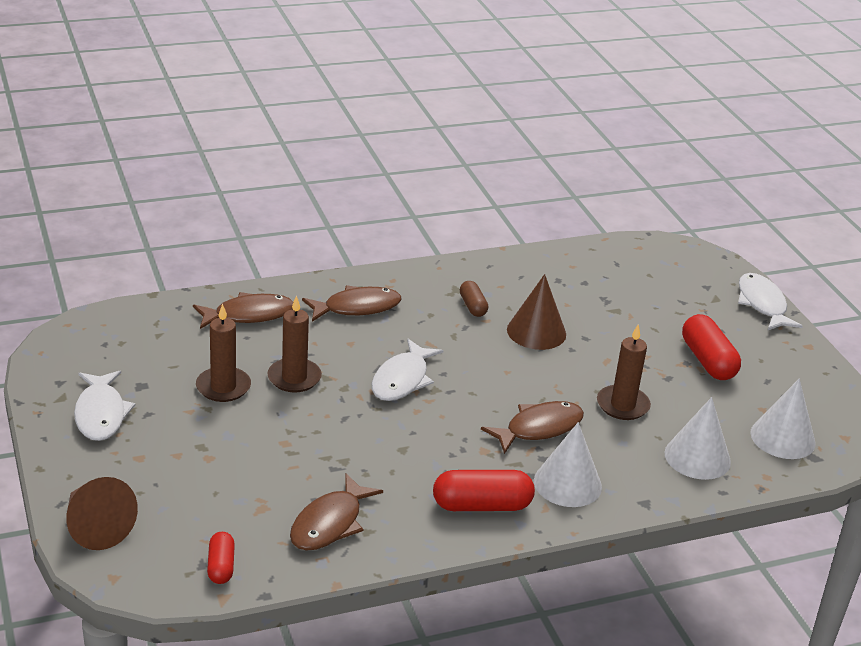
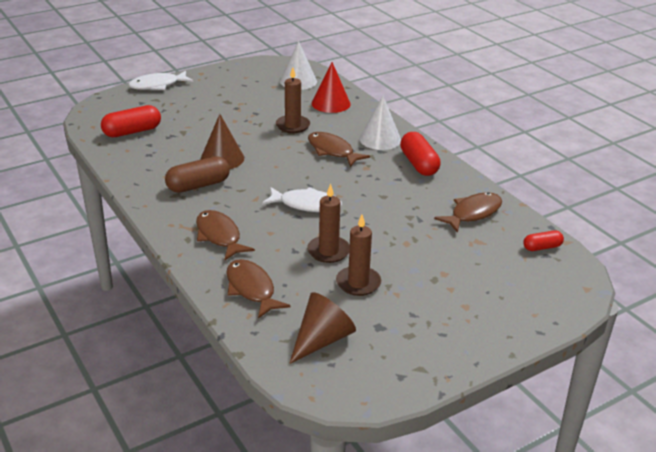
camera: 100 degrees left, 0 degrees up
(96, 527) = (550, 308): brown cone -> brown cone (322, 340)
(101, 414) = (428, 339): white fish -> none
(330, 523) = (473, 213): brown fish -> brown fish turned 60 degrees counterclockwise
(473, 306) = (198, 185): brown capsule -> brown capsule, size x1.72
(697, 457) = (331, 103): white cone -> red cone
(708, 361) = (231, 101): red capsule -> red capsule (132, 132)

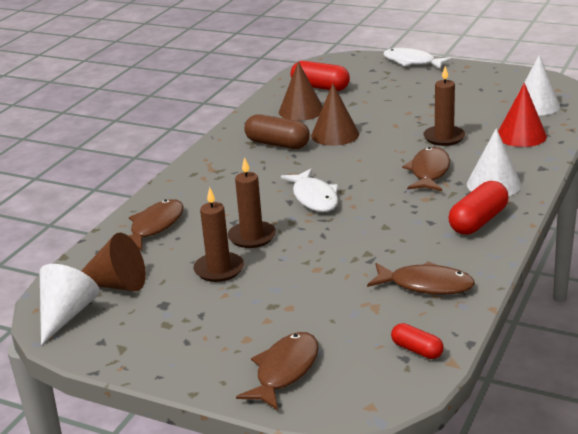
camera: 60 degrees right, 5 degrees down
(158, 154) = (301, 111): none -> brown cone
(219, 236) = (213, 183): brown fish -> brown fish (284, 371)
(340, 382) = (66, 314): none -> white cone

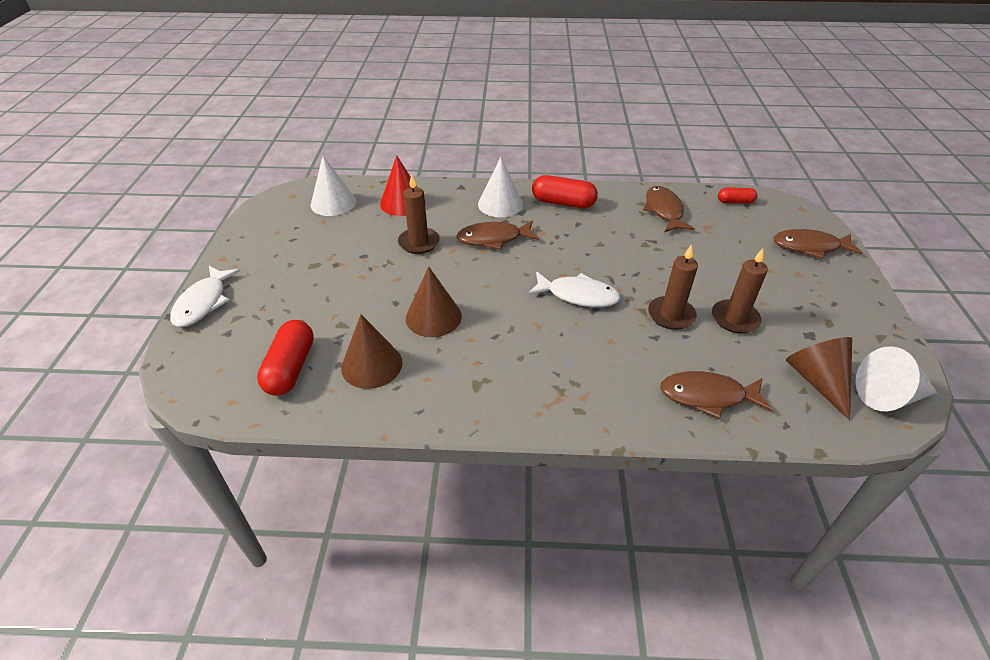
camera: 115 degrees left, 15 degrees up
(277, 144) = (473, 358): brown capsule -> none
(314, 198) = (578, 295): white fish -> white fish turned 60 degrees clockwise
(417, 350) = (735, 202): red capsule -> red capsule turned 75 degrees clockwise

